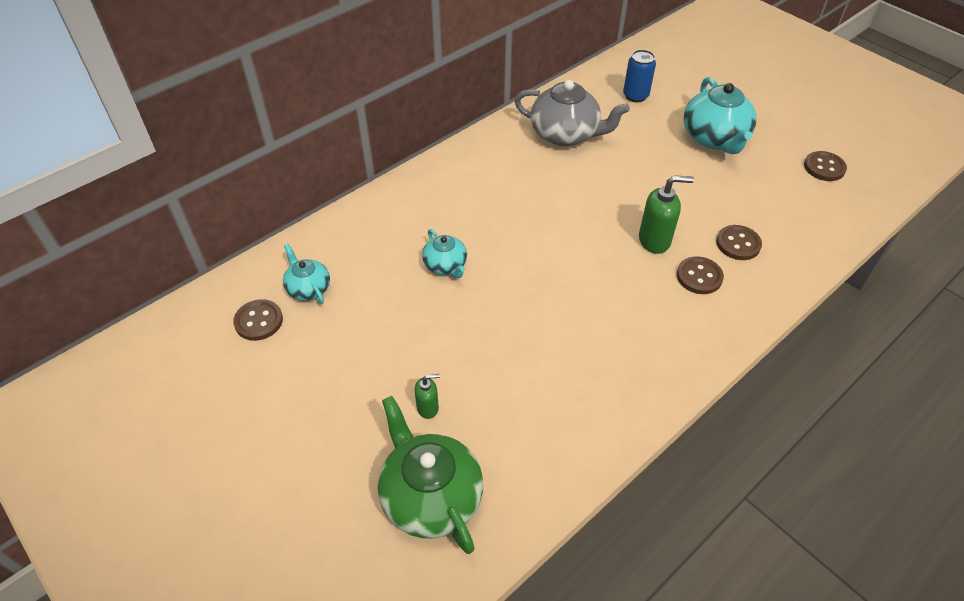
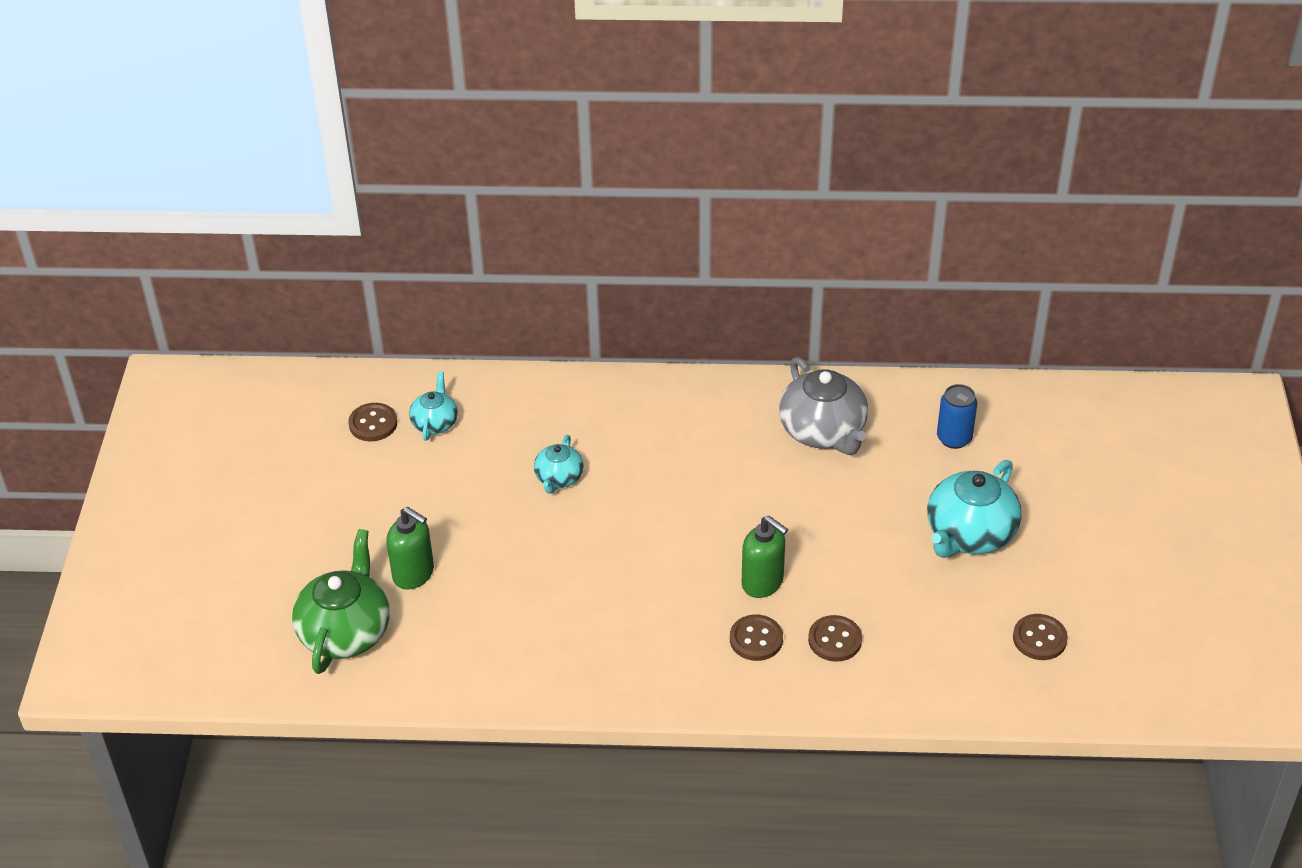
camera: 45 degrees right, 5 degrees down
(428, 408) = (414, 574): green soap dispenser -> green soap dispenser, size x1.73

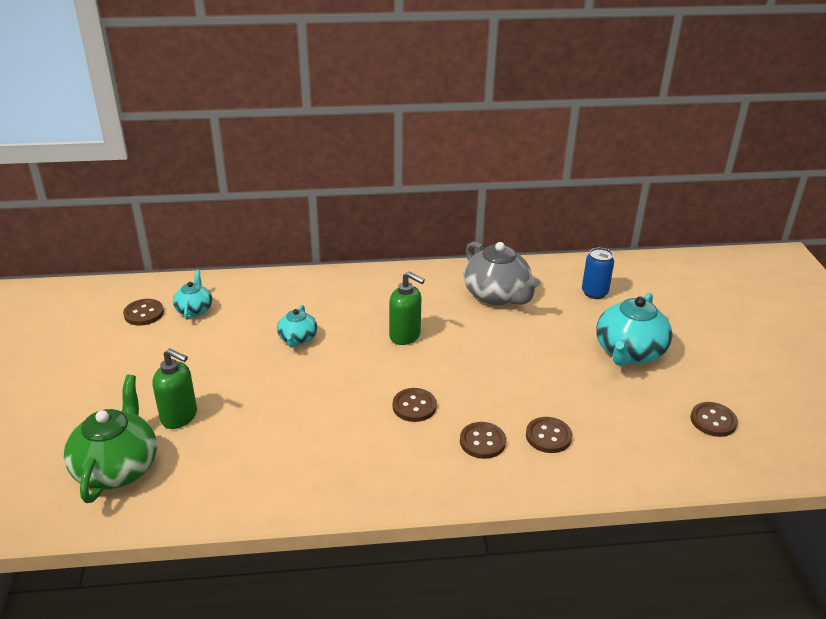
camera: 10 degrees left, 10 degrees down
(685, 586) = (414, 406): none -> brown button
(763, 583) = (477, 399): green soap dispenser -> green soap dispenser (405, 336)

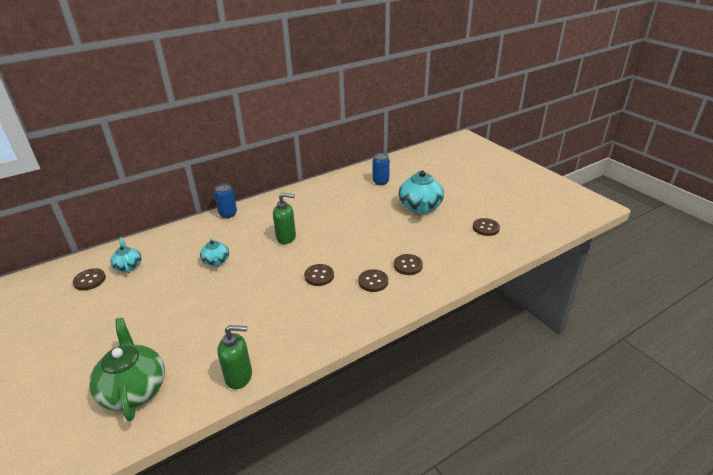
camera: 25 degrees left, 0 degrees up
(179, 417) = (161, 338): green soap dispenser -> green soap dispenser (239, 376)
(350, 277) = (228, 214): none -> blue can
(497, 295) = (327, 198): grey teapot -> none

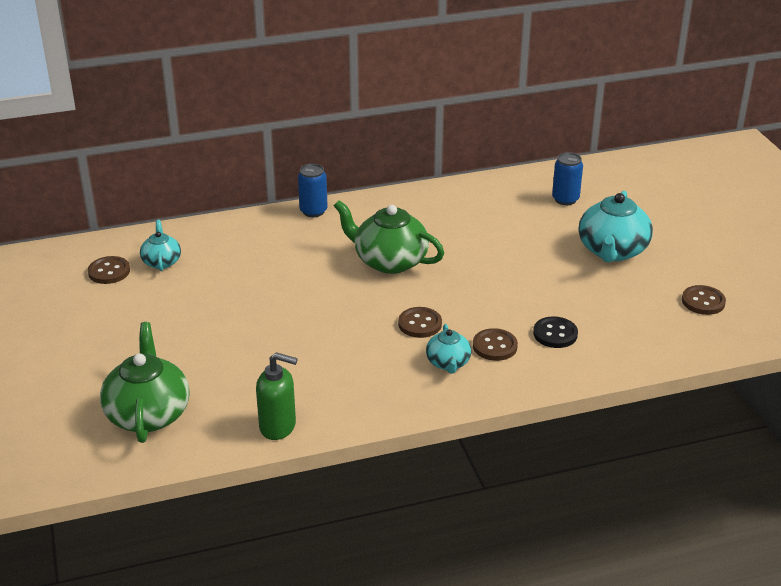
camera: 15 degrees right, 0 degrees up
(216, 261) = (281, 277): turquoise teapot -> turquoise teapot (448, 363)
(286, 237) = (389, 261): green soap dispenser -> green teapot
(408, 265) = (555, 334): brown button -> black button

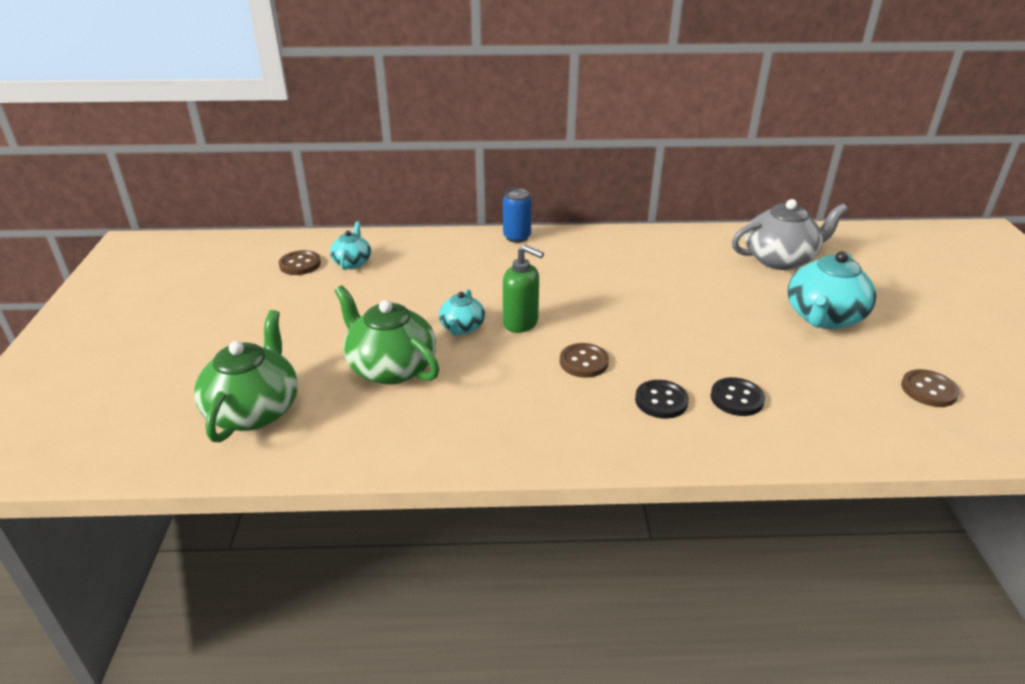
camera: 15 degrees right, 0 degrees up
(278, 426) = (381, 451): green soap dispenser -> green soap dispenser (521, 323)
(389, 261) = (574, 293): green teapot -> green teapot (391, 367)
(448, 363) = (601, 411): turquoise teapot -> turquoise teapot (462, 328)
(494, 346) = (661, 401): brown button -> black button
(565, 199) = (780, 259): blue can -> grey teapot

